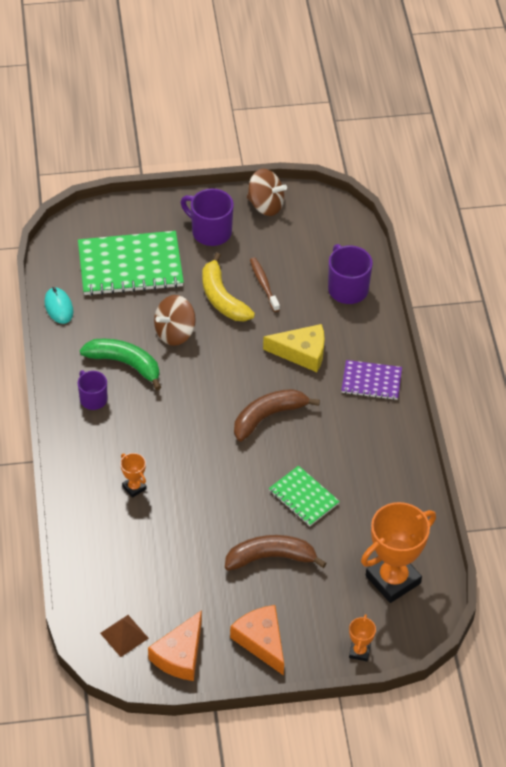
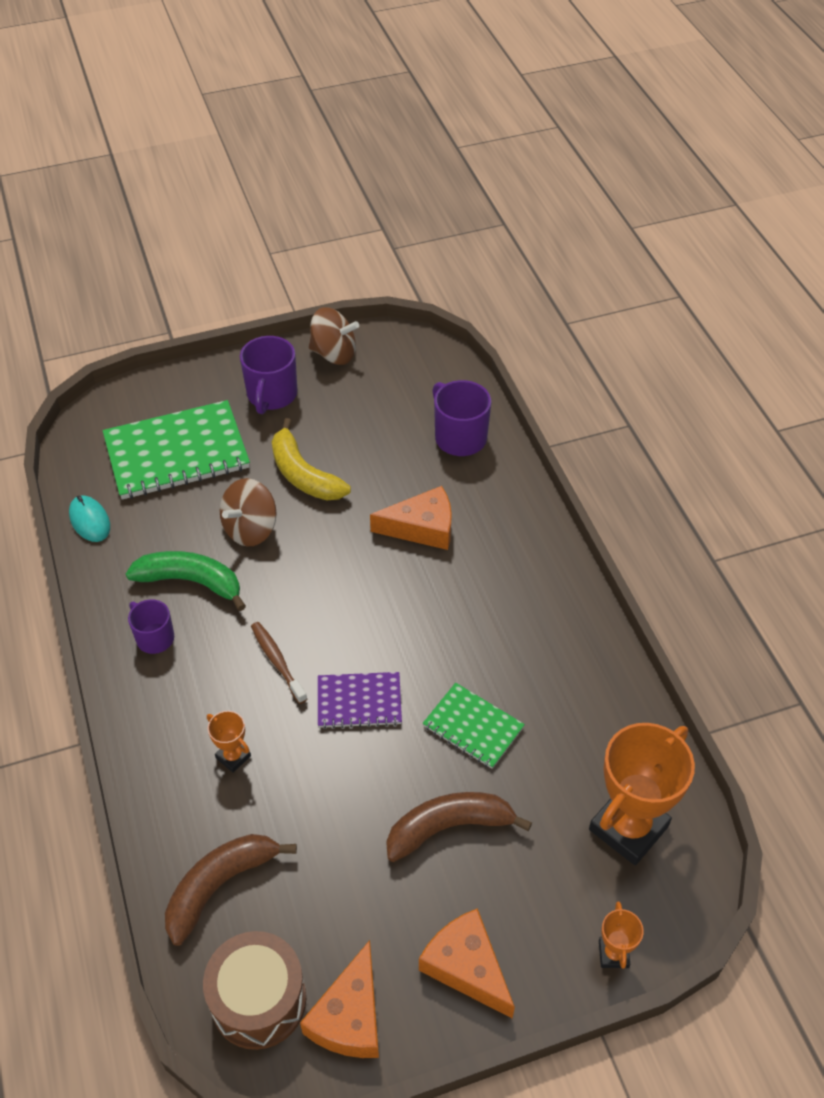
camera: 10 degrees left, 0 degrees up
(124, 635) = (258, 1000): brown pyramid -> brown drum
(210, 231) = (271, 395): purple mug -> purple mug turned 105 degrees counterclockwise
(263, 284) = (353, 449): brown toothbrush -> brown toothbrush (277, 661)
(268, 417) = (398, 621): brown banana -> brown banana (220, 886)
(302, 353) = (422, 527): yellow cheese -> orange cheese
(371, 381) = (521, 549): purple notebook -> purple notebook (359, 701)

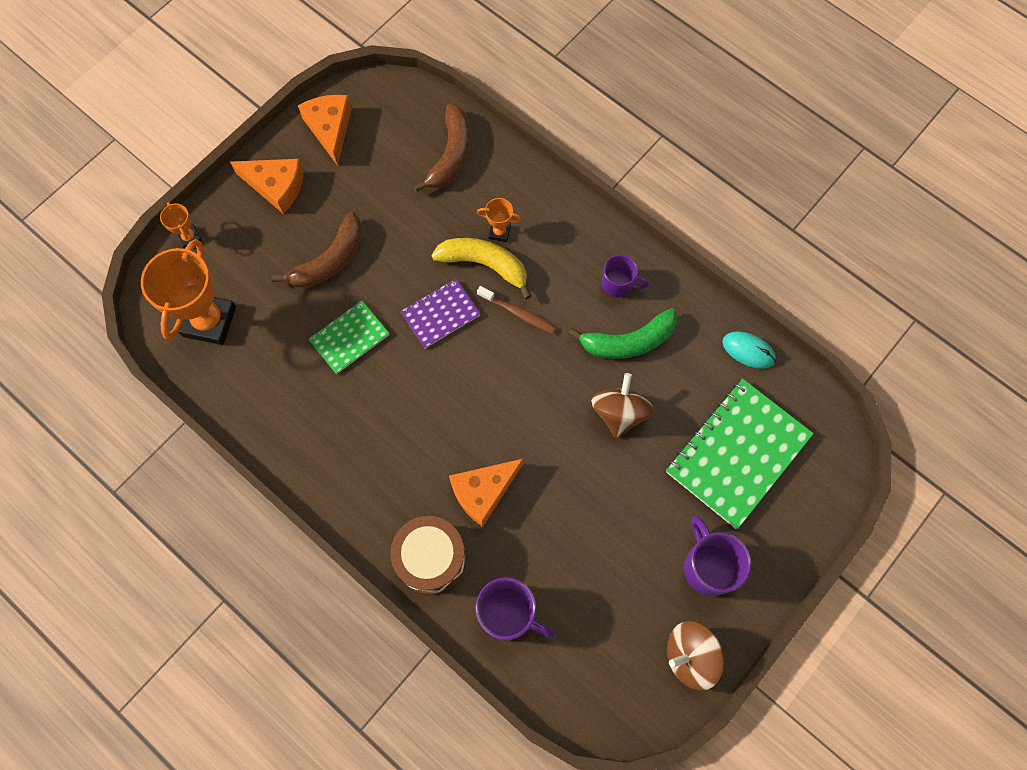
camera: 150 degrees right, 20 degrees up
(258, 1000) = (386, 111): brown drum -> brown drum (431, 558)
(303, 474) = (616, 492): yellow banana -> yellow banana (485, 265)
(473, 727) = (349, 338): green notebook -> green notebook turned 45 degrees counterclockwise

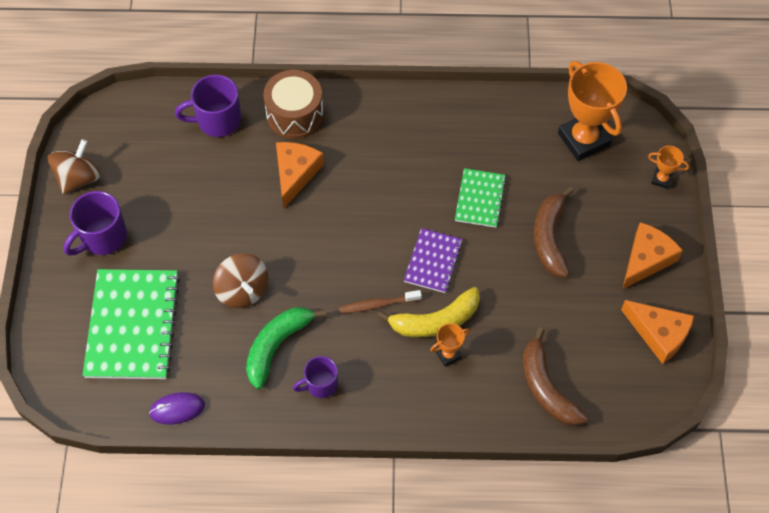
camera: 140 degrees right, 10 degrees down
(276, 186) = (646, 259): orange cheese -> orange cheese turned 150 degrees clockwise
(708, 566) = (102, 237): purple mug -> purple mug turned 105 degrees clockwise
(748, 350) = (177, 409): turquoise mouse -> purple mouse

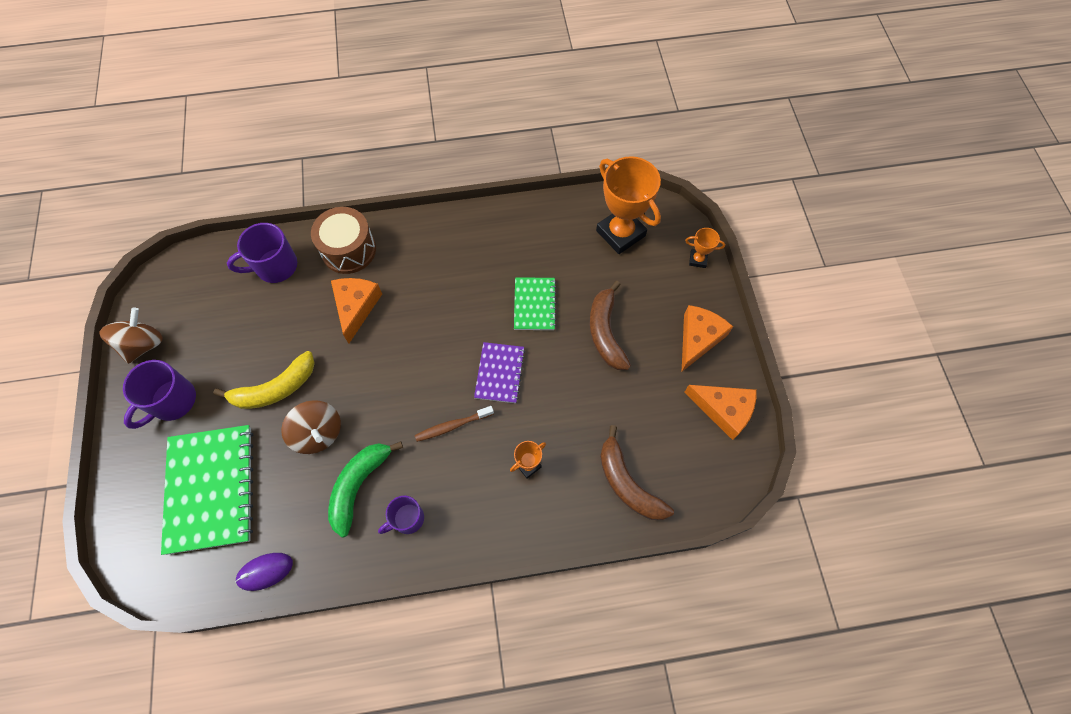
camera: 10 degrees left, 5 degrees up
(435, 321) = (510, 433): yellow banana -> yellow banana (275, 388)

